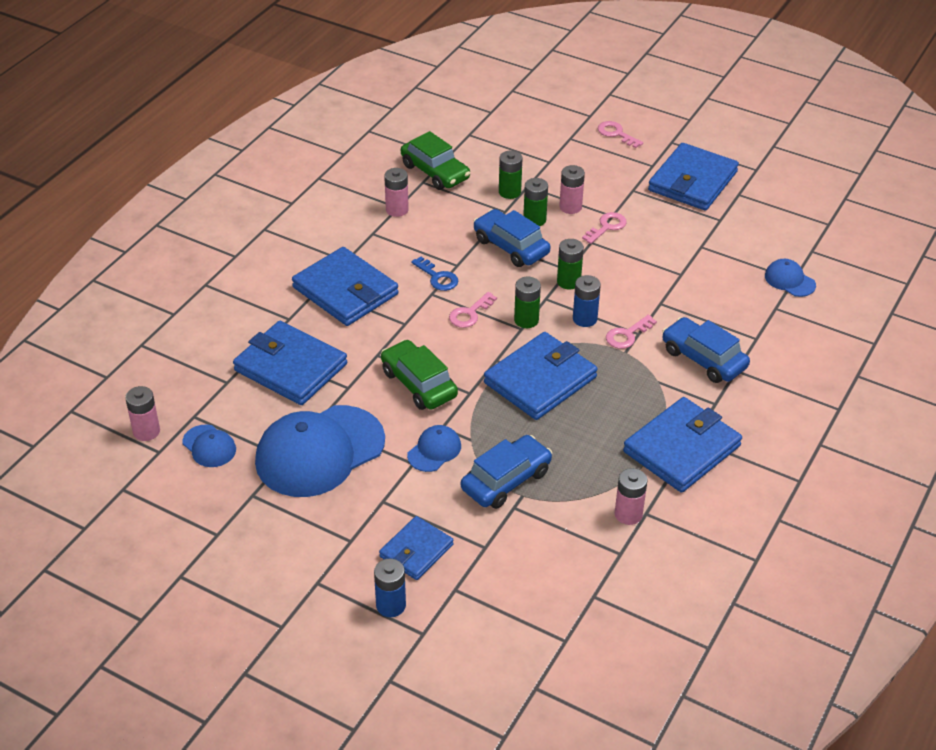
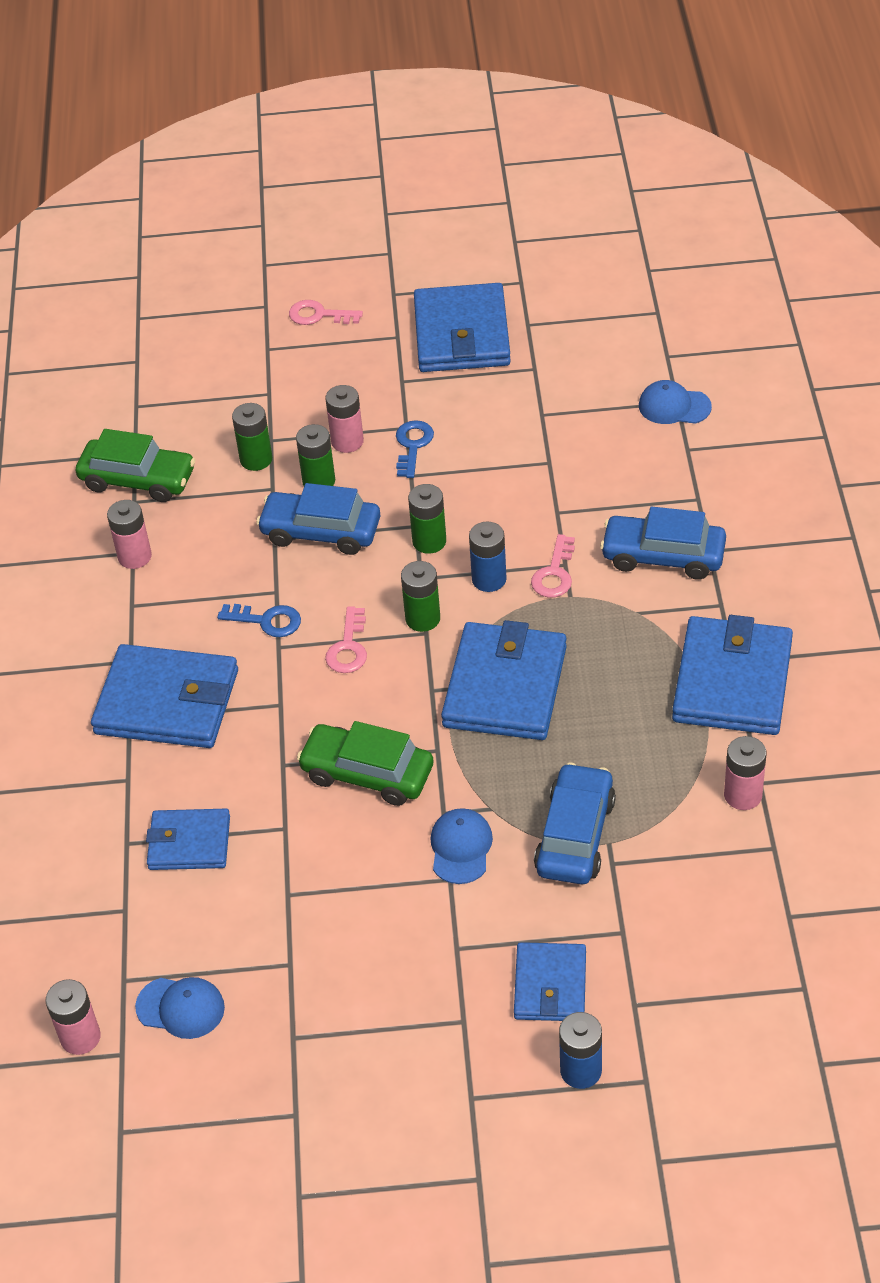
camera: 30 degrees left, 5 degrees up
(291, 367) = (189, 842): blue wallet -> blue wallet, size x0.59
(319, 451) = (325, 931): blue cap -> none
(607, 227) = (413, 445): pink key -> blue key

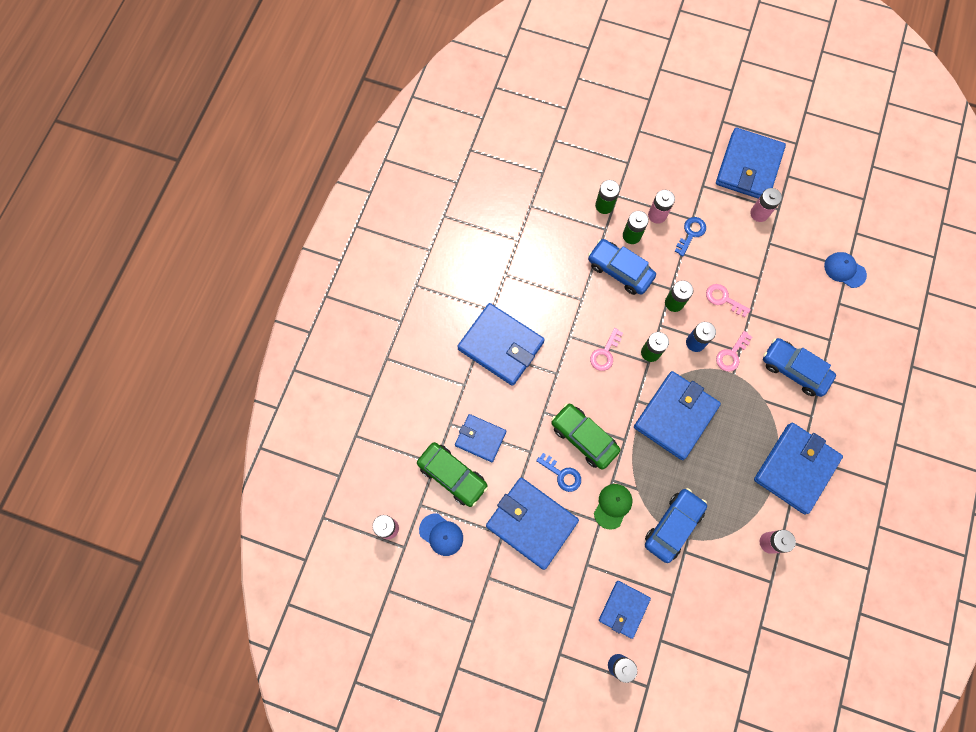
camera: 20 degrees right, 25 degrees up
(135, 556) = (518, 243): pink battery -> pink battery (759, 213)
(138, 479) = (538, 191): green car -> green car (452, 475)
(267, 621) = (570, 316): blue key -> blue key (562, 474)
(319, 315) = (676, 119): pink key -> pink key (723, 299)
(333, 927) = (531, 523): none -> blue wallet
(461, 848) = (612, 506): blue cap -> green cap

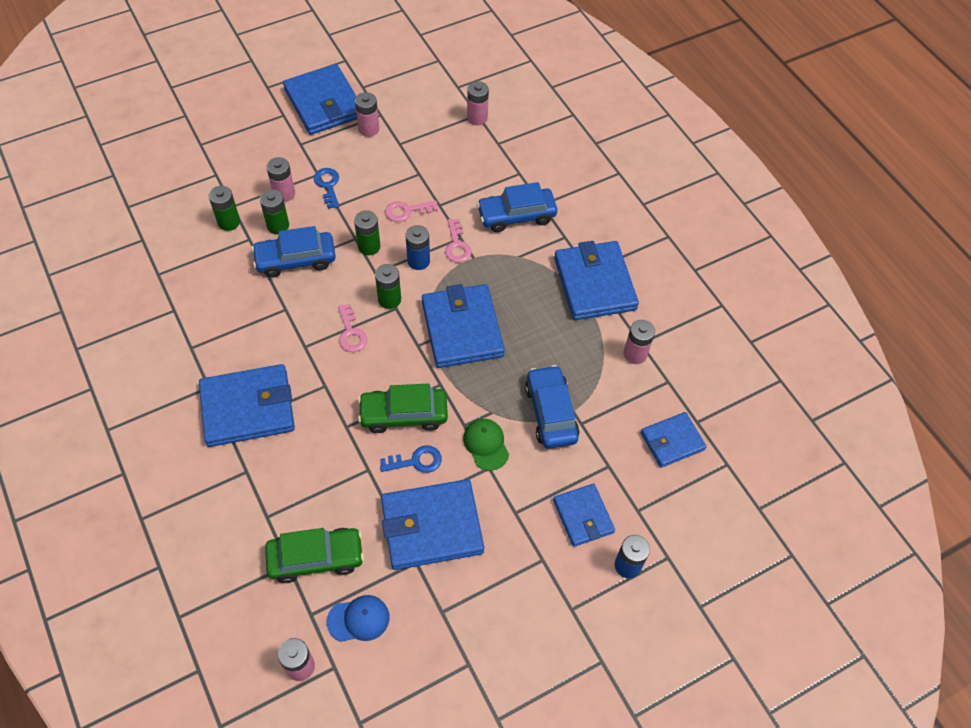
camera: 50 degrees left, 15 degrees down
(480, 438) = (309, 501): blue wallet -> blue wallet (672, 441)
(844, 270) = (477, 118): blue cap -> pink battery

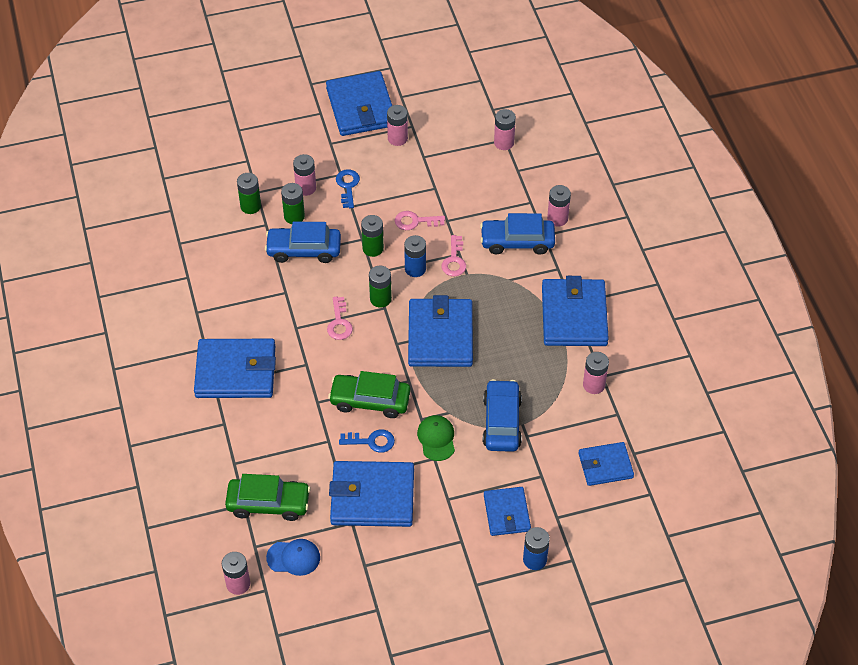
camera: 15 degrees right, 5 degrees down
(550, 186) = (557, 218): none -> pink battery

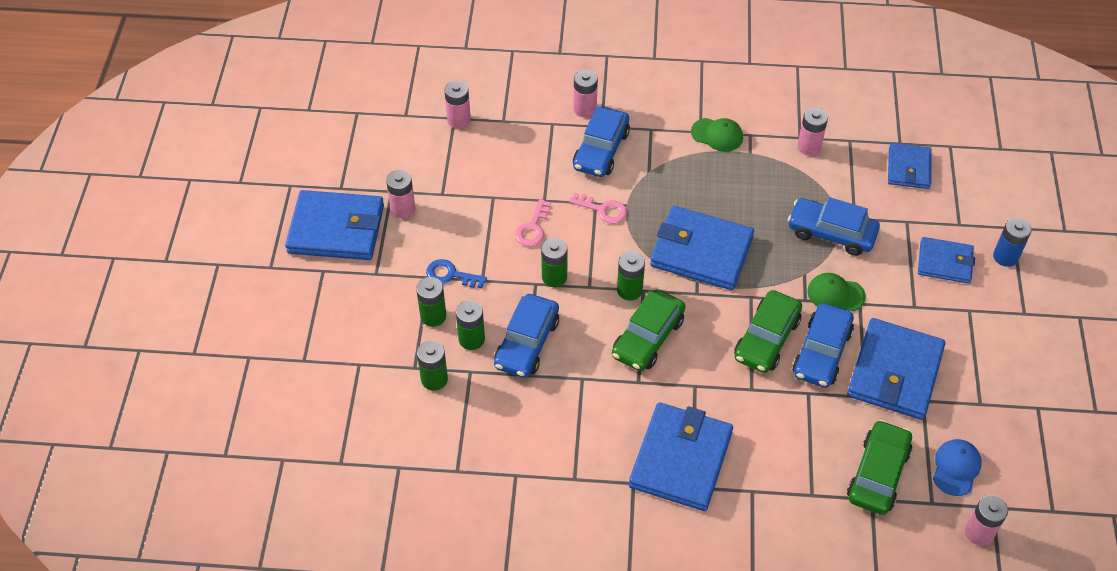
camera: 70 degrees left, 0 degrees up
(306, 188) = (433, 316): pink battery -> green battery
(339, 323) = (648, 338): pink key -> green car
(371, 441) = (821, 353): blue key -> blue car
(415, 269) = (600, 247): blue battery -> none
(574, 316) = (717, 135): blue wallet -> green cap

